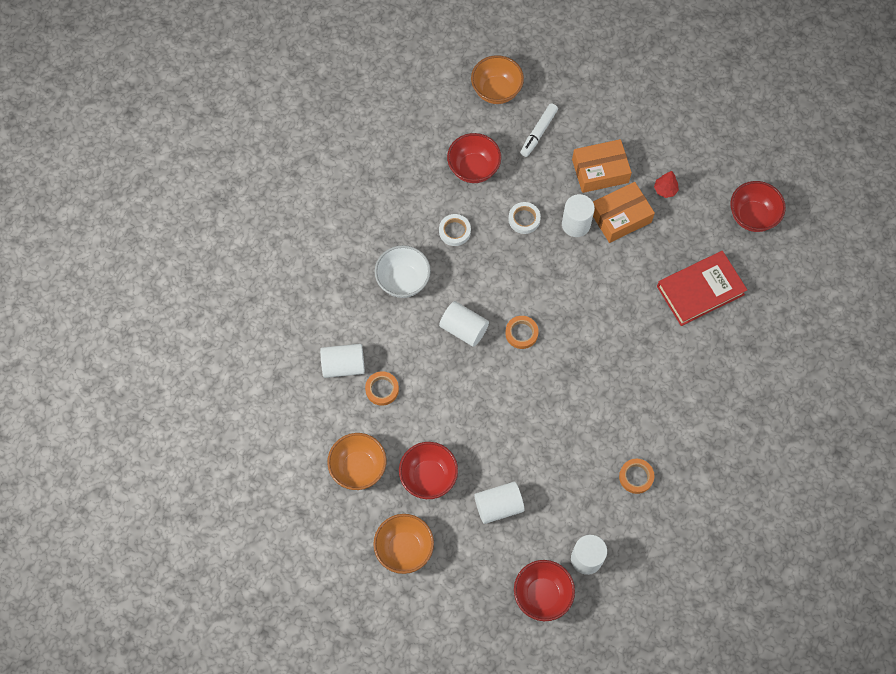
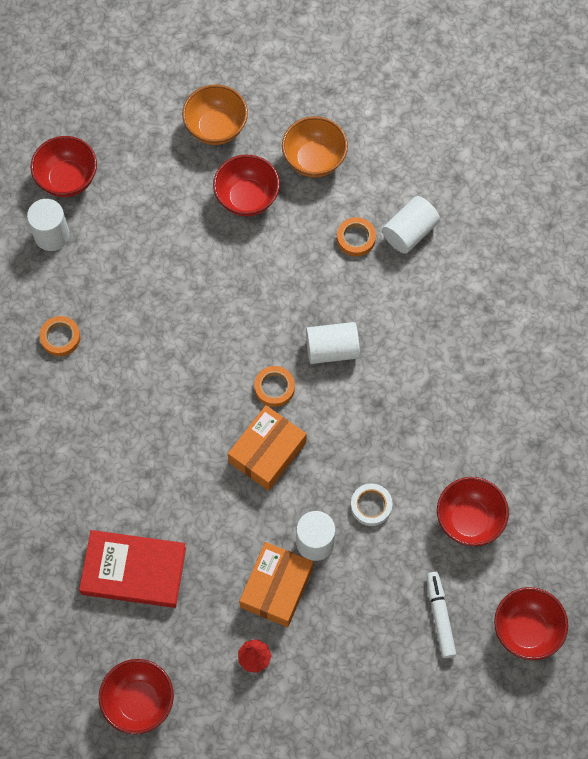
camera: 140 degrees right, 0 degrees up
(403, 281) = (430, 350): white bowl -> none
(454, 231) = (427, 438): white tape -> none
(496, 91) = (526, 630): orange bowl -> red bowl
(498, 506) = (165, 220): white cylinder -> none
(600, 171) = (339, 624): orange box -> orange box (267, 452)
(700, 290) = (133, 571): red book -> red book turned 75 degrees clockwise

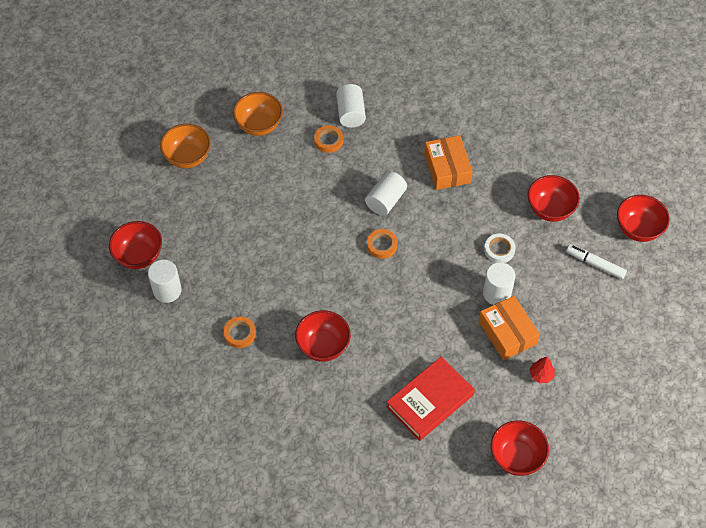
camera: 50 degrees left, 10 degrees down
(247, 198) = (248, 174): red bowl -> red bowl (323, 346)
(267, 452) = (418, 277): orange box -> orange box (447, 168)

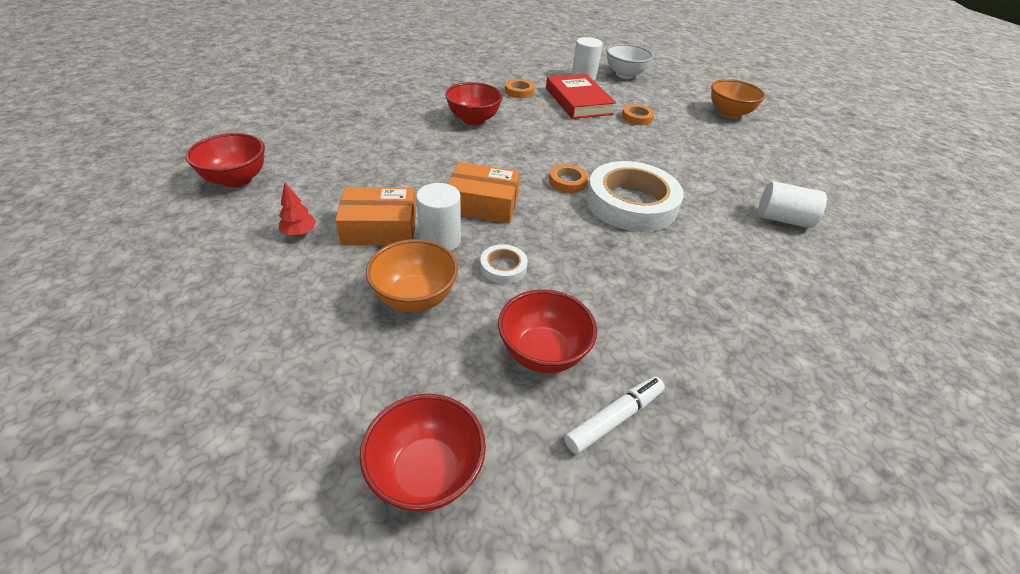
camera: 110 degrees right, 15 degrees down
(139, 256) = (625, 75): red bowl -> white bowl
(259, 125) = (768, 156): orange bowl -> orange bowl (415, 298)
(328, 141) = (738, 191): orange tape -> orange tape (637, 118)
(385, 200) = (631, 203): white cylinder -> white tape
(430, 401) = (359, 152): red book -> red book (578, 101)
(447, 168) = (667, 270): orange box -> orange box (483, 204)
(595, 264) = (404, 364): white marker -> white marker (614, 418)

